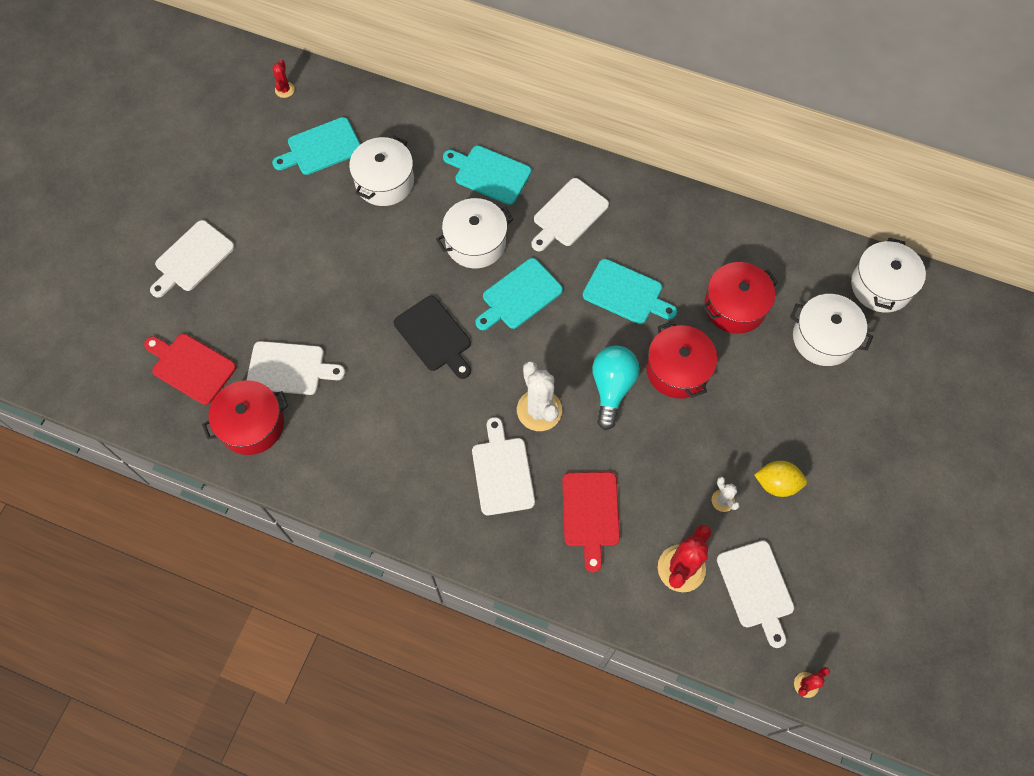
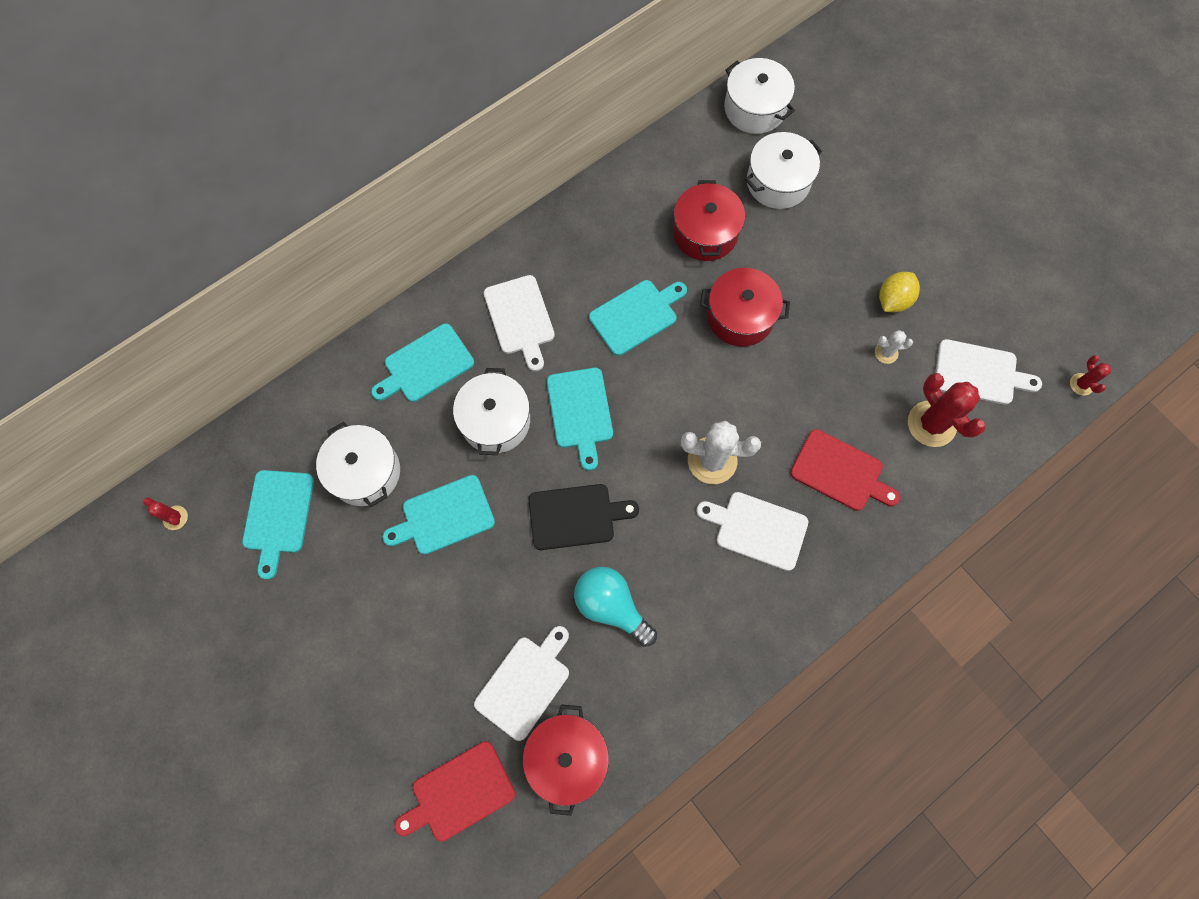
camera: 60 degrees left, 5 degrees up
(192, 258) = (323, 727): white cutting board -> none
(382, 249) = (444, 516): none -> turquoise cutting board
(612, 388) = (726, 383): turquoise light bulb -> turquoise light bulb (611, 606)

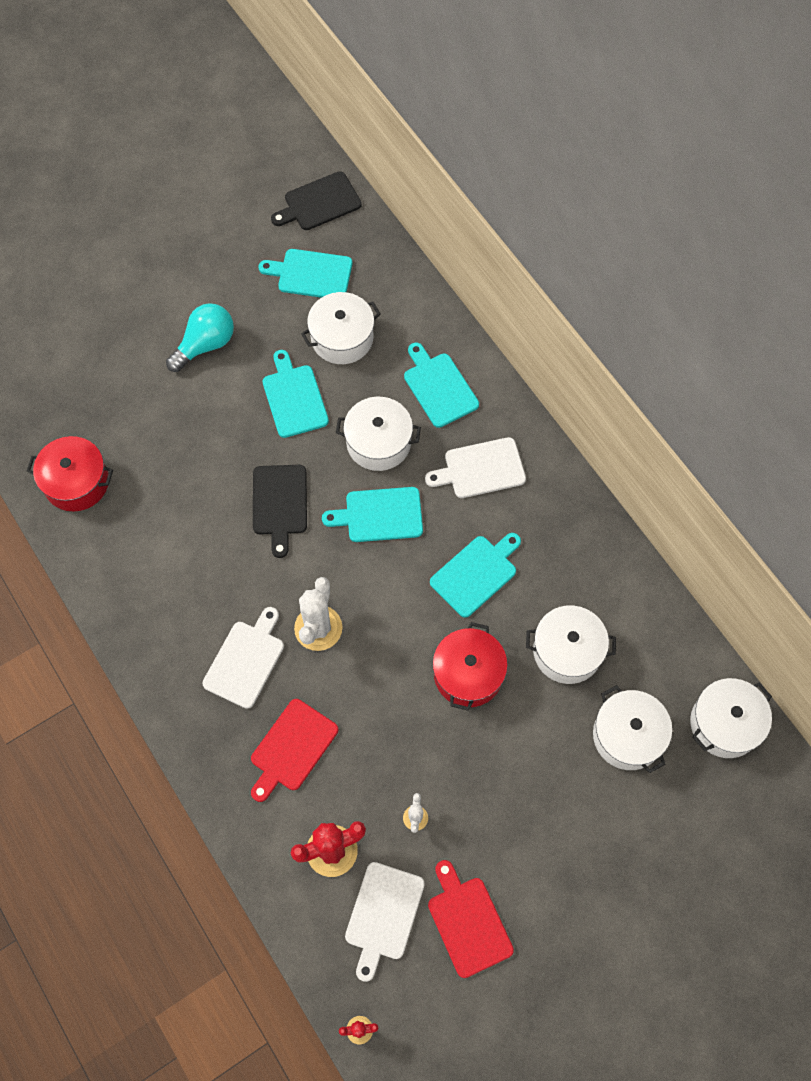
camera: 95 degrees right, 5 degrees down
(175, 518) = (319, 202): red cactus -> black cutting board
(459, 792) = (65, 402): red cutting board -> red cutting board (468, 922)
(525, 684) = (141, 454): white cutting board -> none
(611, 606) = (194, 527): turquoise light bulb -> turquoise light bulb (205, 345)
(636, 316) = (476, 574): turquoise cutting board -> turquoise cutting board turned 105 degrees counterclockwise
(705, 233) = (567, 651): red pot -> white pot
(893, 300) = (476, 837): yellow lemon -> none

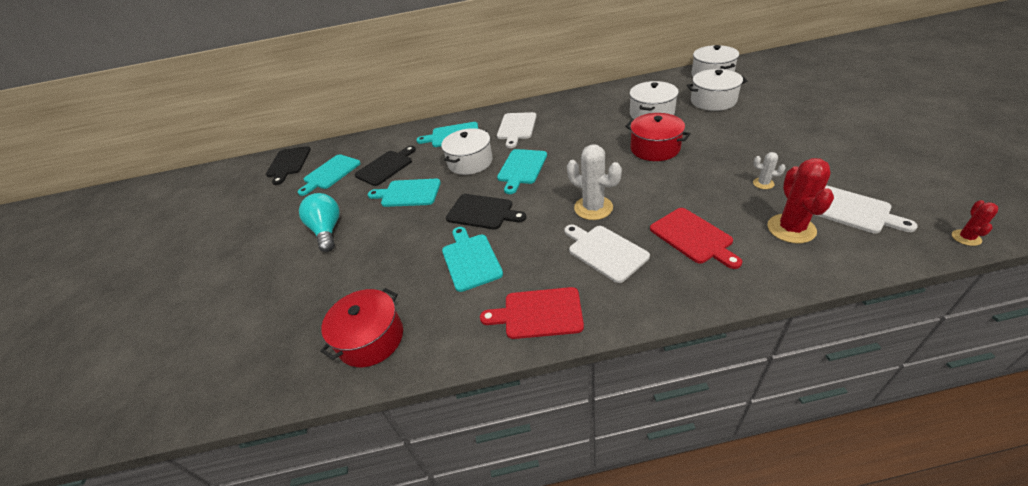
camera: 60 degrees left, 25 degrees down
(342, 338) = (386, 167): white pot -> black cutting board
(468, 922) = (851, 171): red cutting board -> red cutting board (538, 313)
(476, 574) = (585, 137): turquoise cutting board -> turquoise cutting board (470, 260)

